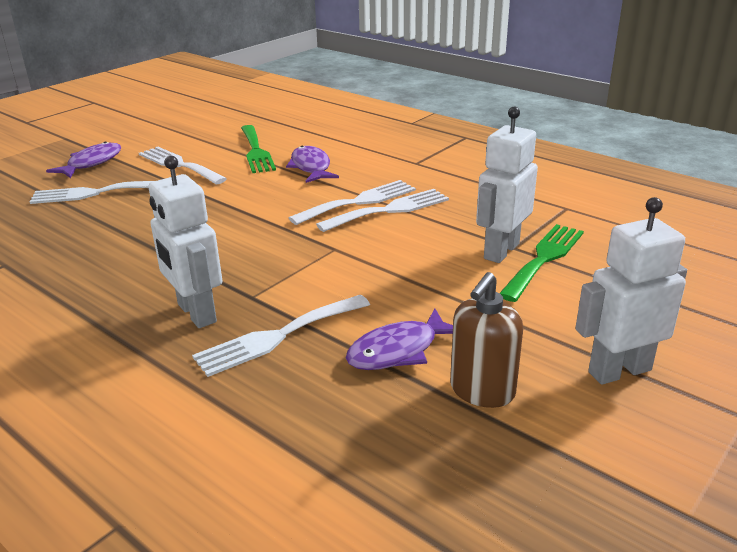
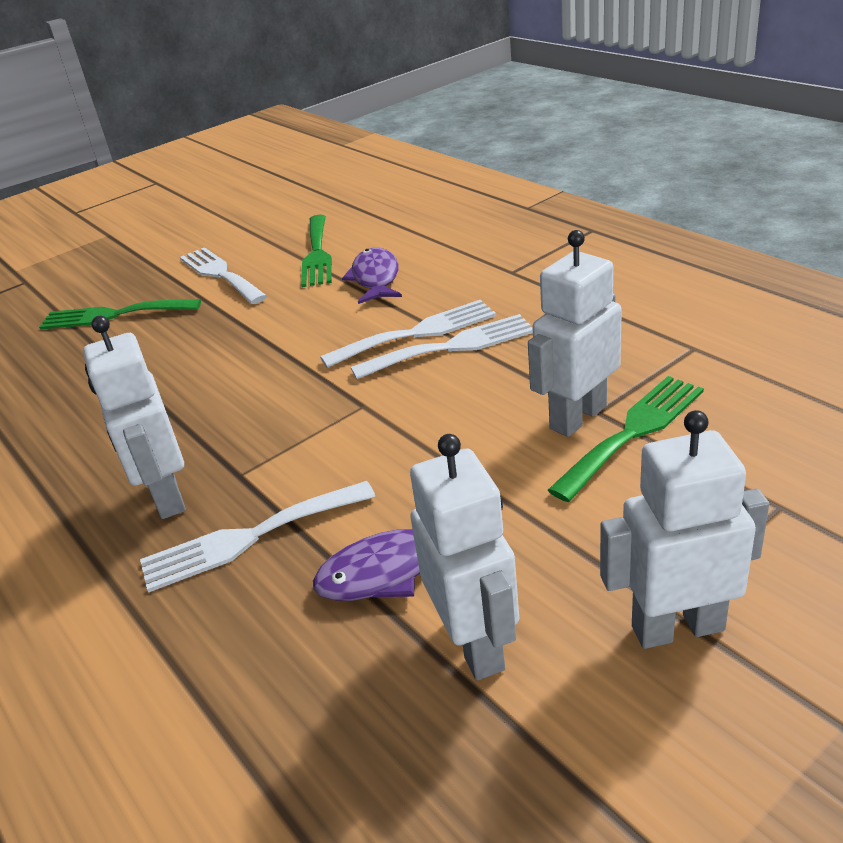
camera: 15 degrees right, 5 degrees up
(92, 163) = (125, 271): purple fish -> none
(95, 193) = (113, 315): white fork -> green fork
(482, 391) = (475, 644): brown soap dispenser -> white robot

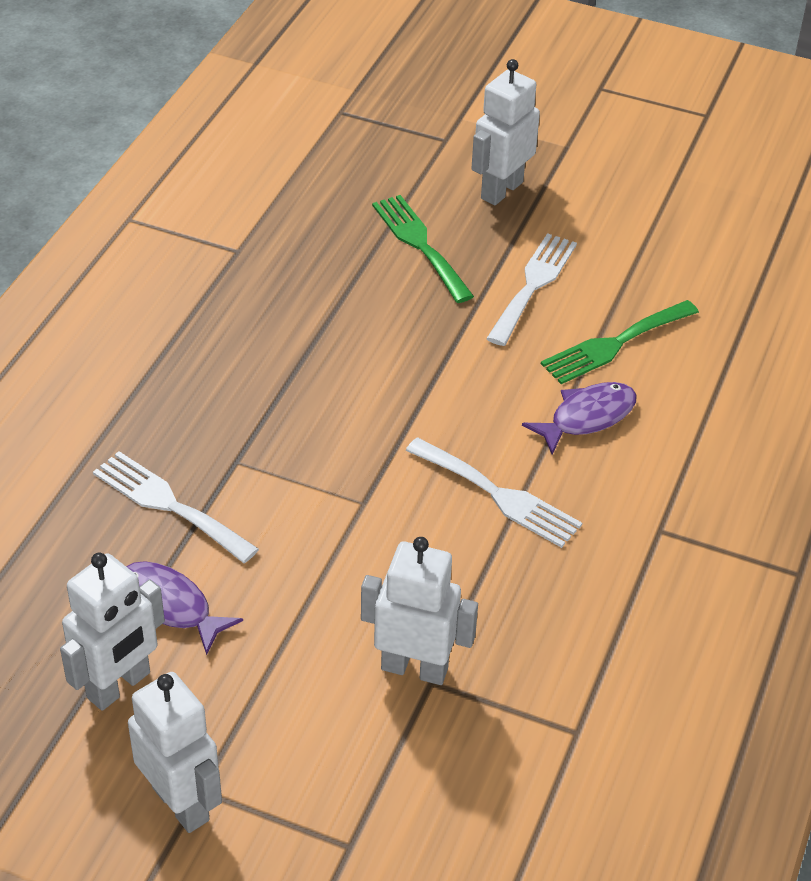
camera: 55 degrees right, 10 degrees up
(167, 496) = (192, 429): white robot -> white robot (501, 190)
(452, 347) = (487, 532): white fork -> none
(633, 432) = (410, 716): green fork -> none

